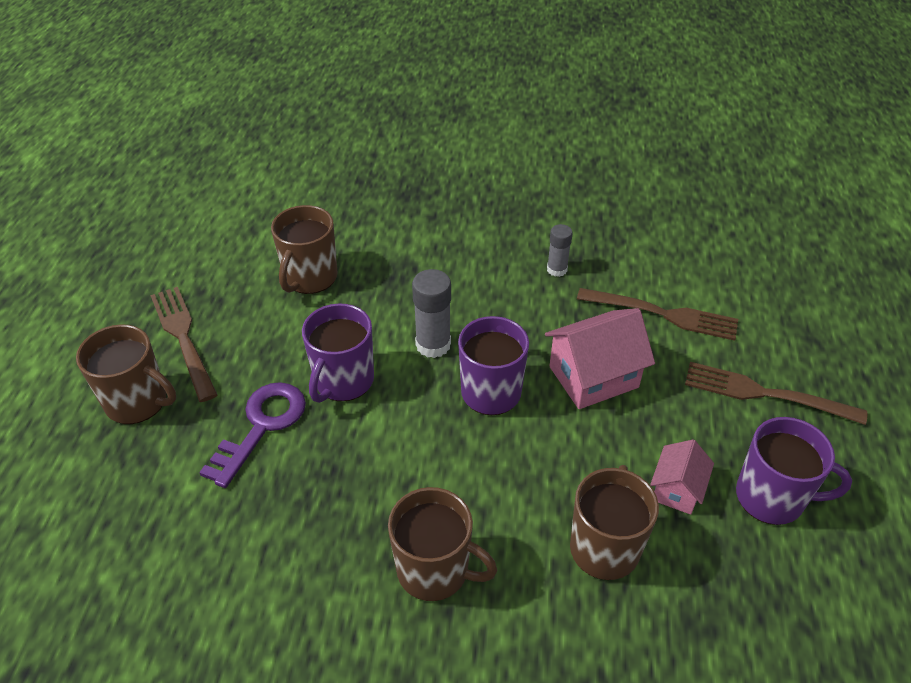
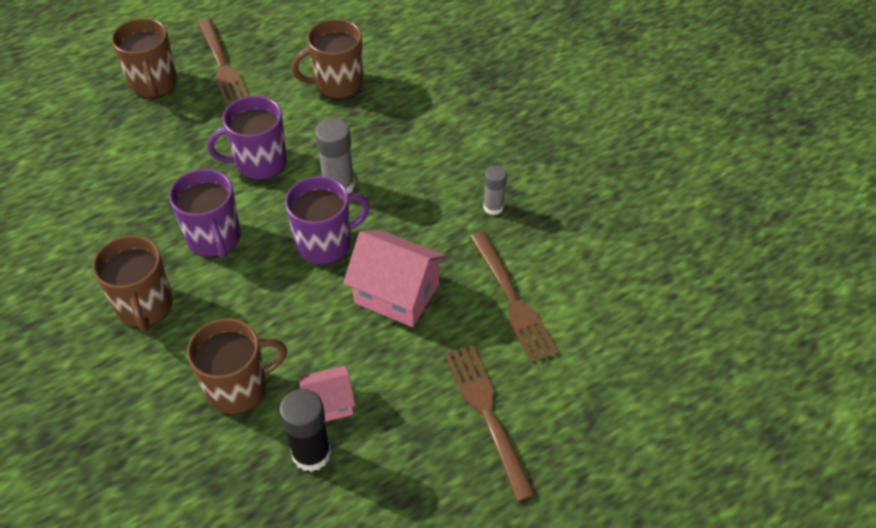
camera: 50 degrees right, 5 degrees up
(183, 338) = (222, 66): brown fork -> brown fork turned 135 degrees clockwise
(262, 426) = (185, 150): purple key -> none
(723, 532) = (311, 453): none -> black glue stick
(771, 497) = (374, 470): purple mug -> purple mug (214, 238)

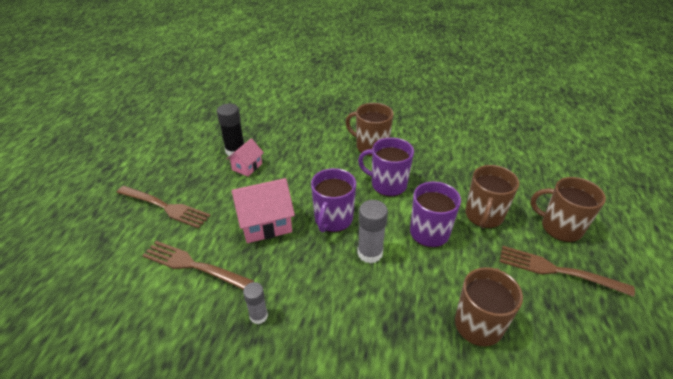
camera: 135 degrees right, 10 degrees down
(238, 388) = (292, 149): brown mug -> brown mug (484, 216)

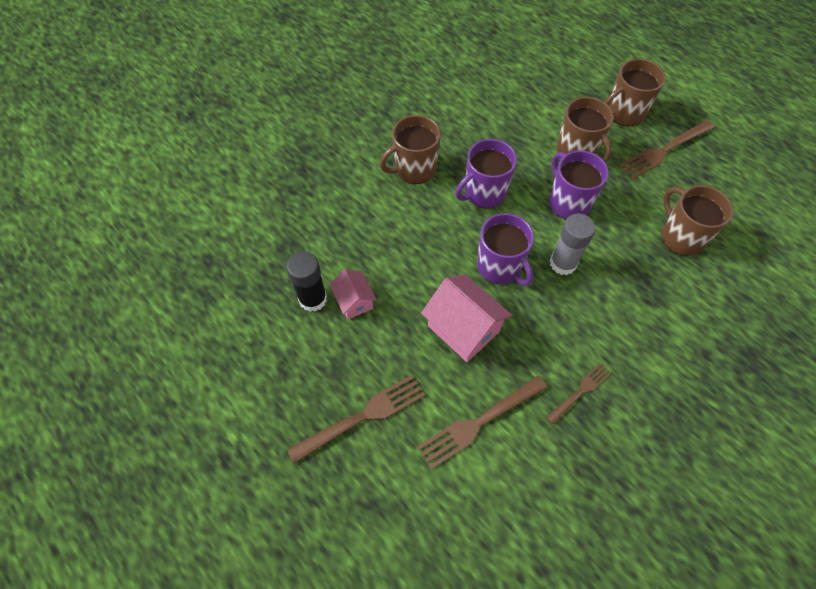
camera: 55 degrees left, 20 degrees up
(258, 316) = (580, 392): grey glue stick -> brown fork
(265, 224) = (463, 328): pink house -> pink house turned 60 degrees counterclockwise

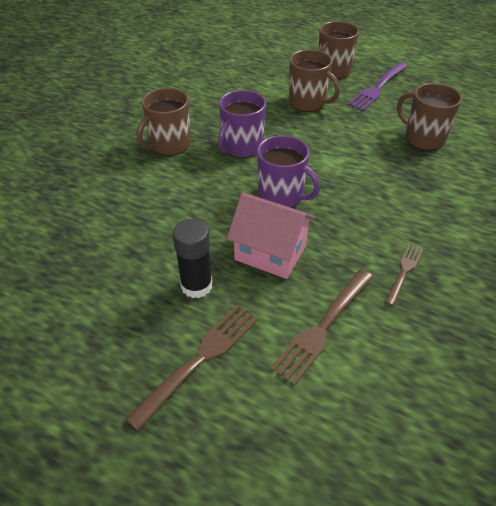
camera: 20 degrees left, 15 degrees down
(313, 299) = (105, 269): black glue stick -> black glue stick (196, 285)
(354, 301) = (151, 260): pink house -> none
(563, 263) = (336, 180): grey glue stick -> none
(568, 202) = (319, 137): purple mug -> none
(664, 150) = (377, 88): brown fork -> purple fork

